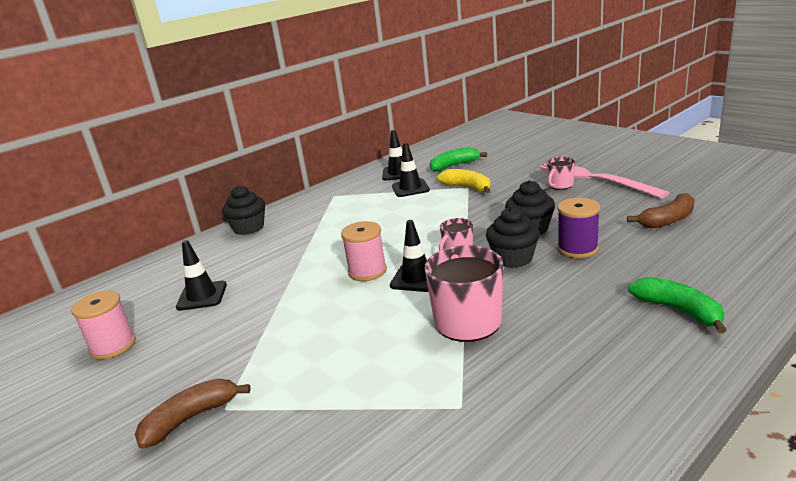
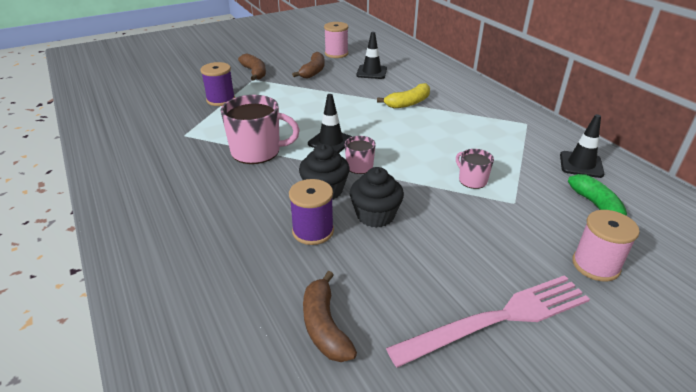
camera: 100 degrees right, 10 degrees up
(193, 349) = (313, 71): none -> brown banana
(249, 228) = (471, 86): black cupcake -> none
(321, 417) = (220, 100): none -> purple spool
(367, 271) = (358, 124): pink spool -> pink spool (595, 265)
(410, 188) = (527, 165): black traffic cone -> none
(467, 187) = (512, 201): yellow banana -> yellow banana (408, 103)
(560, 185) = (487, 275): pink mug -> pink mug (472, 180)
(678, 310) = (172, 247): green banana -> none

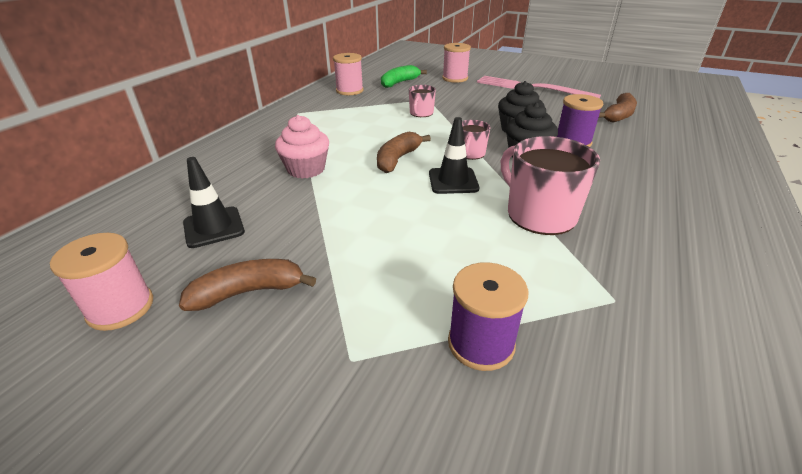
camera: 125 degrees left, 0 degrees up
(254, 72) = (313, 384): brown banana -> brown banana (397, 159)
(408, 103) = (306, 169): yellow banana -> pink cupcake
(581, 164) = (349, 91): black traffic cone -> pink spool

